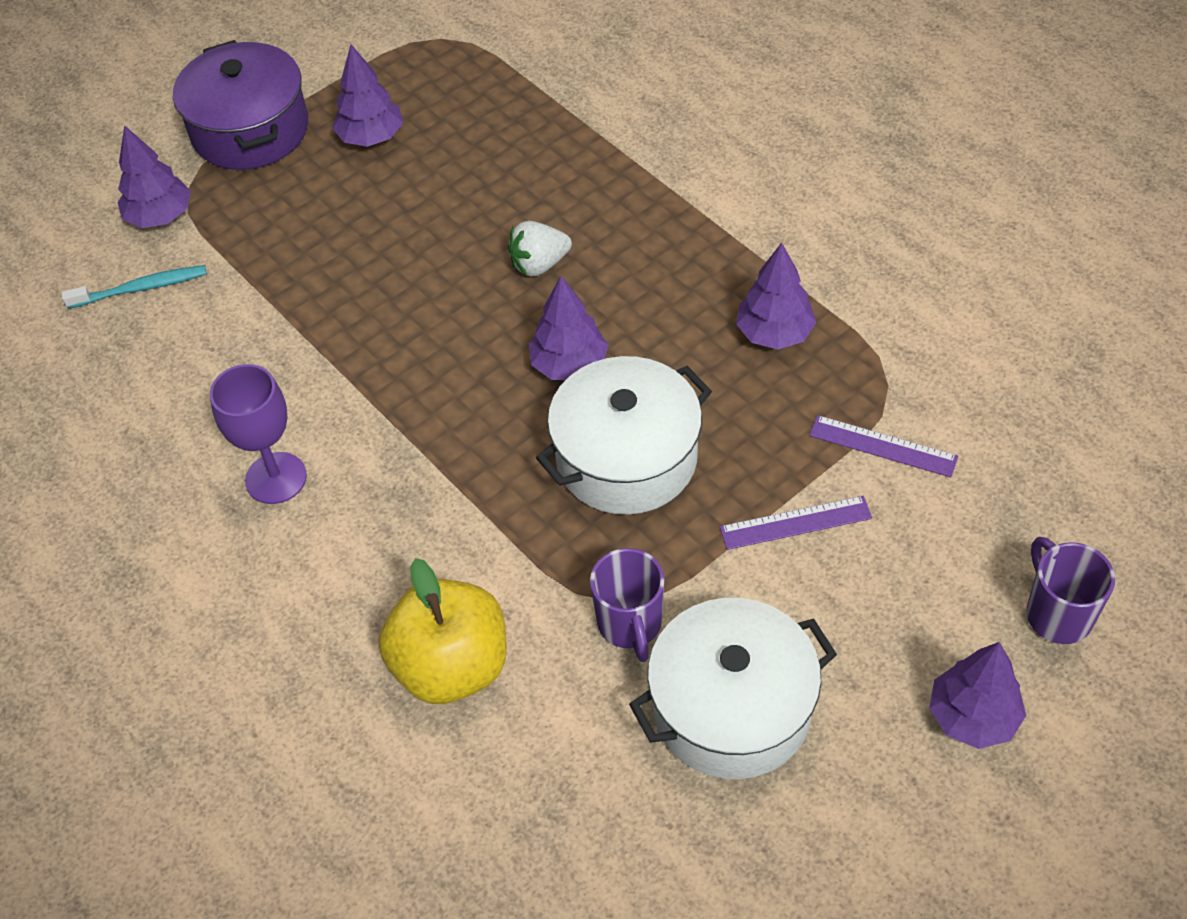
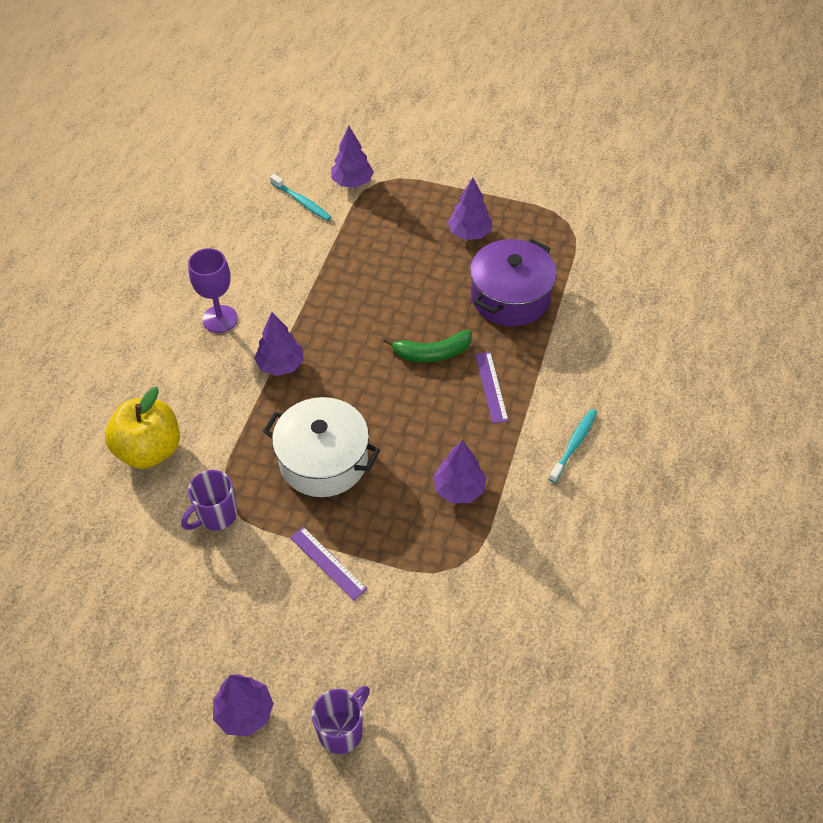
camera: 55 degrees right, 0 degrees up
(250, 130) = (436, 183): purple pot -> purple pot (510, 297)
(539, 264) = (432, 353): white strawberry -> green banana
(569, 365) = (370, 402): purple tree -> purple tree (280, 365)
(732, 708) = (188, 588): white pot -> none
(786, 193) = (574, 444): none -> turquoise toothbrush
(883, 446) = (410, 583): purple ruler -> purple ruler (491, 387)

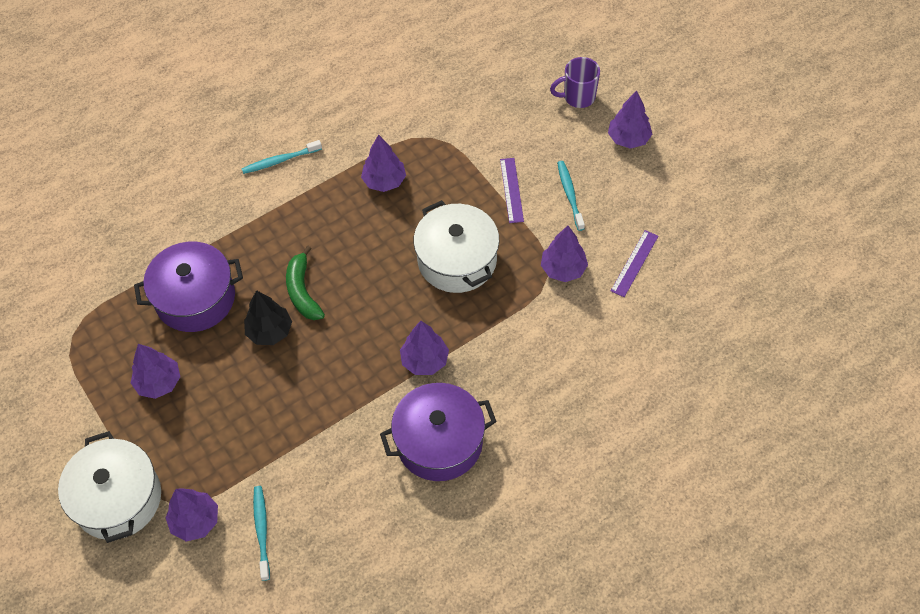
camera: 140 degrees left, 5 degrees up
(149, 450) = (579, 353): yellow apple -> none
(216, 515) = (563, 269): purple mug -> purple tree
(220, 319) = (439, 442): purple goblet -> purple pot
(264, 598) = (570, 194): none -> turquoise toothbrush
(417, 164) = (118, 498): none -> white pot
(426, 311) = (270, 331): none -> black tree
(432, 353) = (302, 291): green banana -> green banana turned 135 degrees counterclockwise
(491, 387) = (289, 236): purple ruler -> purple ruler (634, 263)

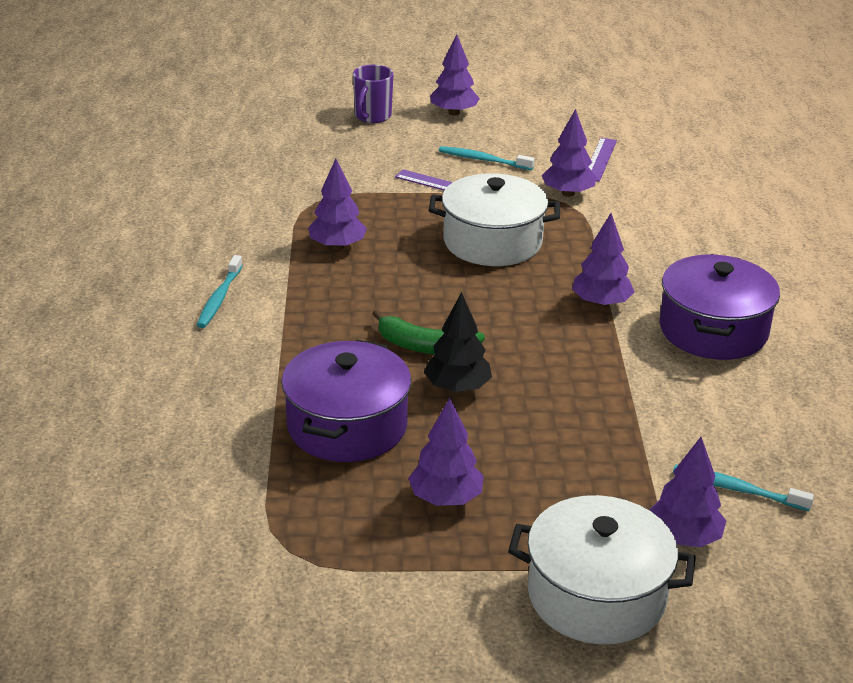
camera: 60 degrees left, 25 degrees down
(634, 263) = (599, 159): purple ruler -> purple ruler turned 45 degrees clockwise

